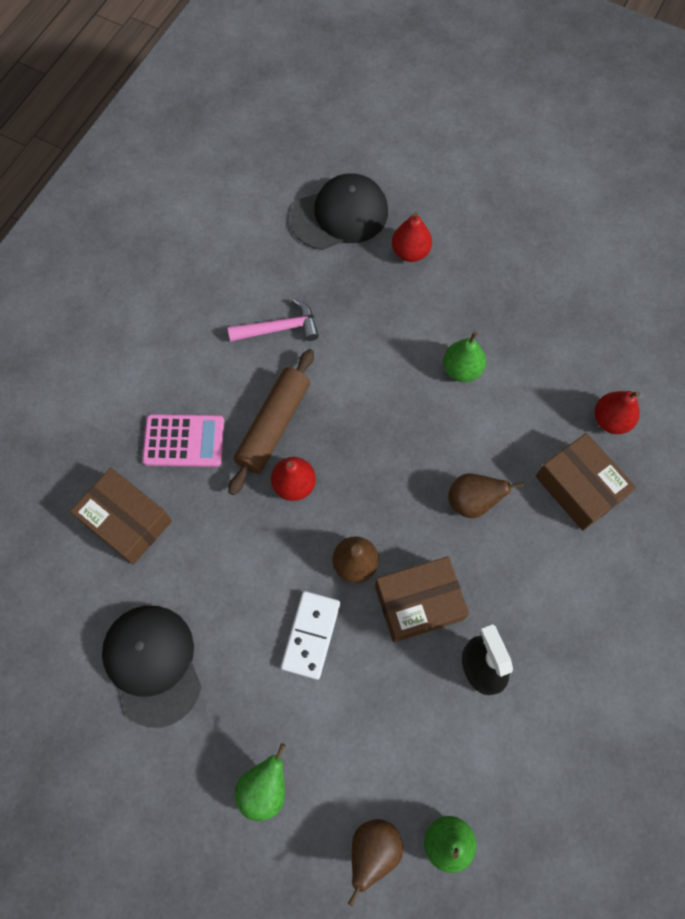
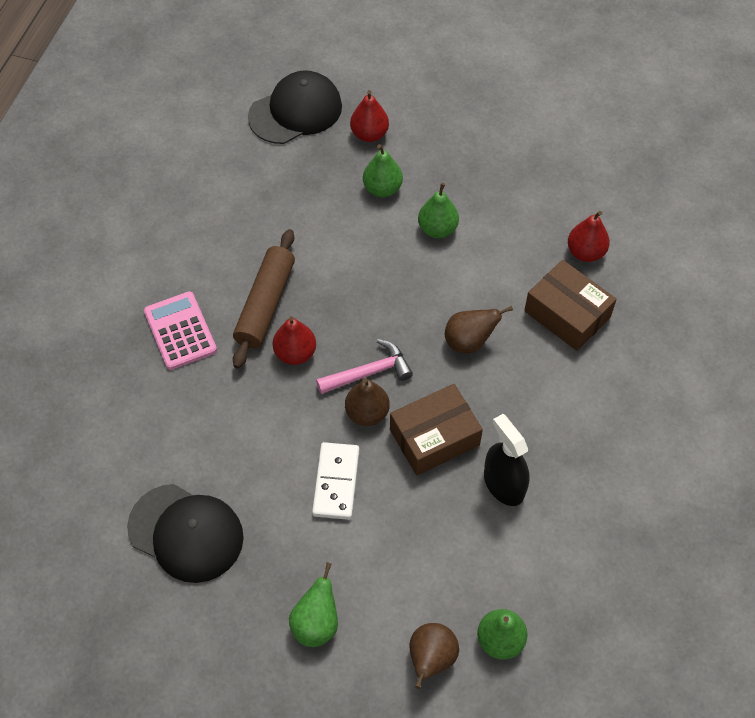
camera: 10 degrees left, 10 degrees down
(126, 521) = (136, 410): brown box -> none
(153, 664) = (186, 533): black cap -> black cap turned 150 degrees clockwise
(184, 441) = (180, 331): pink calculator -> pink calculator turned 105 degrees counterclockwise
(279, 328) = (255, 218): pink hammer -> pink hammer (369, 372)
(413, 315) = (382, 188): none -> green pear

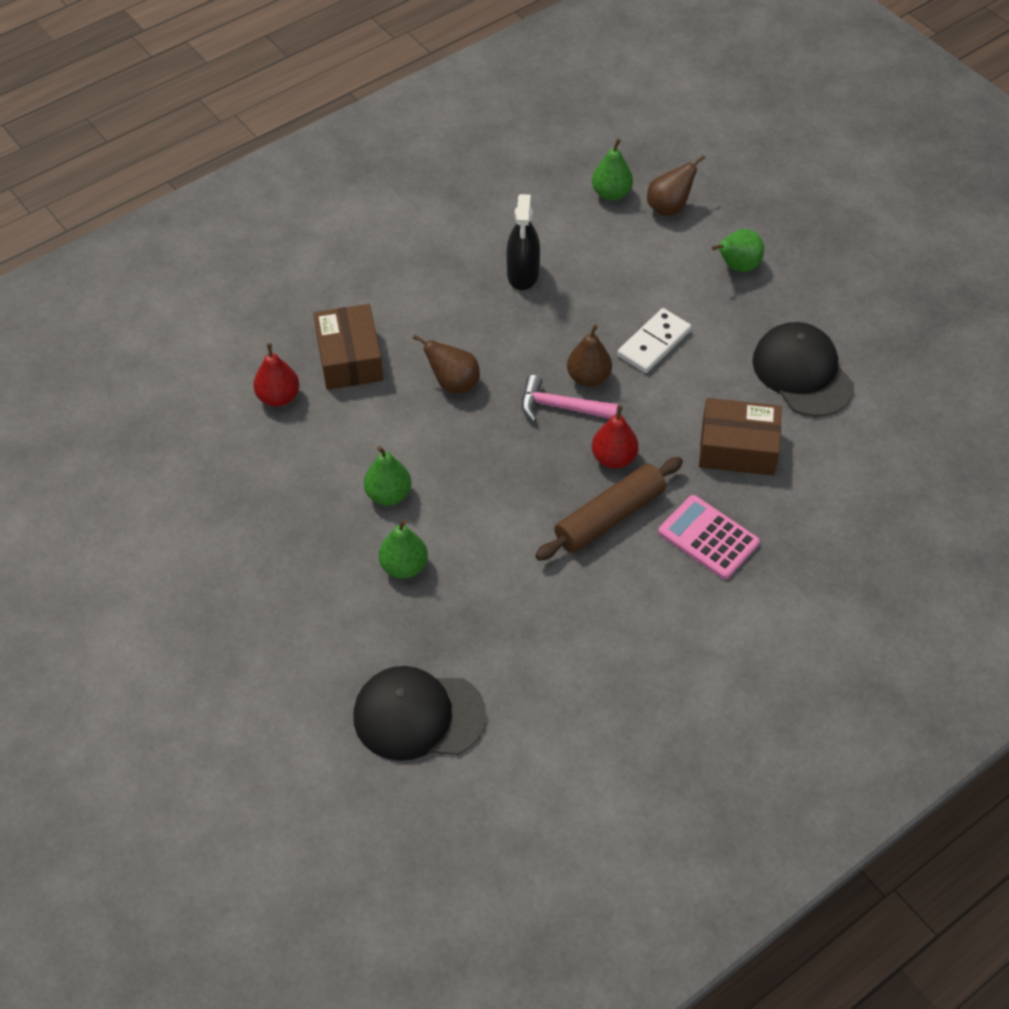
camera: 145 degrees left, 5 degrees down
(180, 331) = (708, 538): pink calculator -> pink calculator turned 120 degrees clockwise
(369, 134) = (363, 636): red pear -> none
(434, 437) = (548, 331): brown box -> brown box (737, 448)

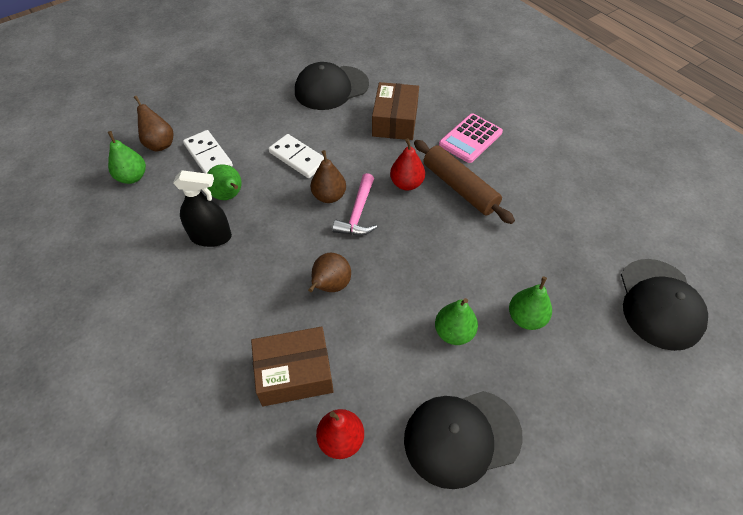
camera: 90 degrees left, 0 degrees up
(271, 493) = (461, 437): none -> black cap
(652, 255) = (208, 155): none -> white domino
(737, 266) = (230, 112): green pear -> green pear (229, 196)

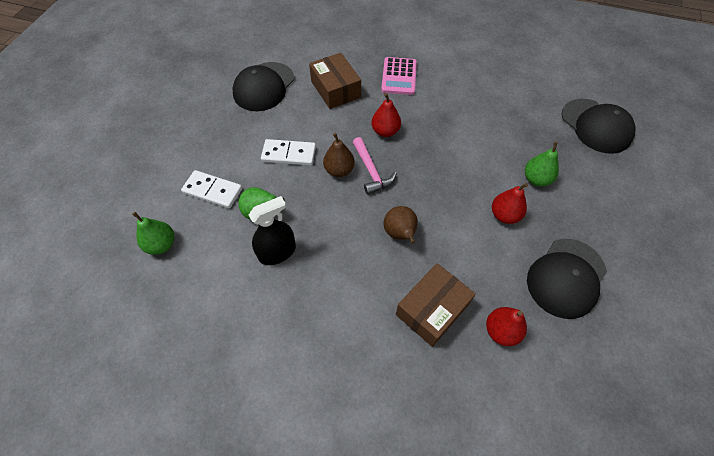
camera: 35 degrees left, 5 degrees up
(160, 144) = (159, 204): brown pear -> none
(453, 332) = (504, 215): green pear -> red pear
(459, 188) = (422, 115): brown rolling pin -> none

